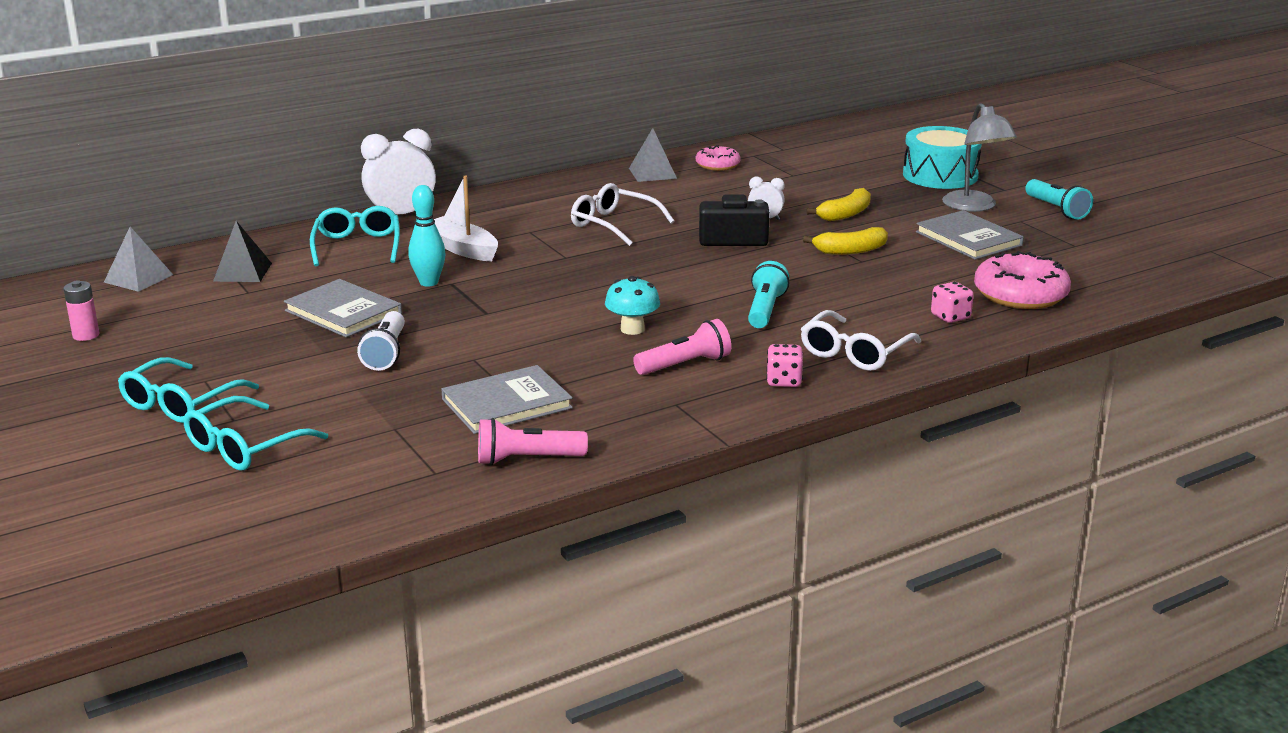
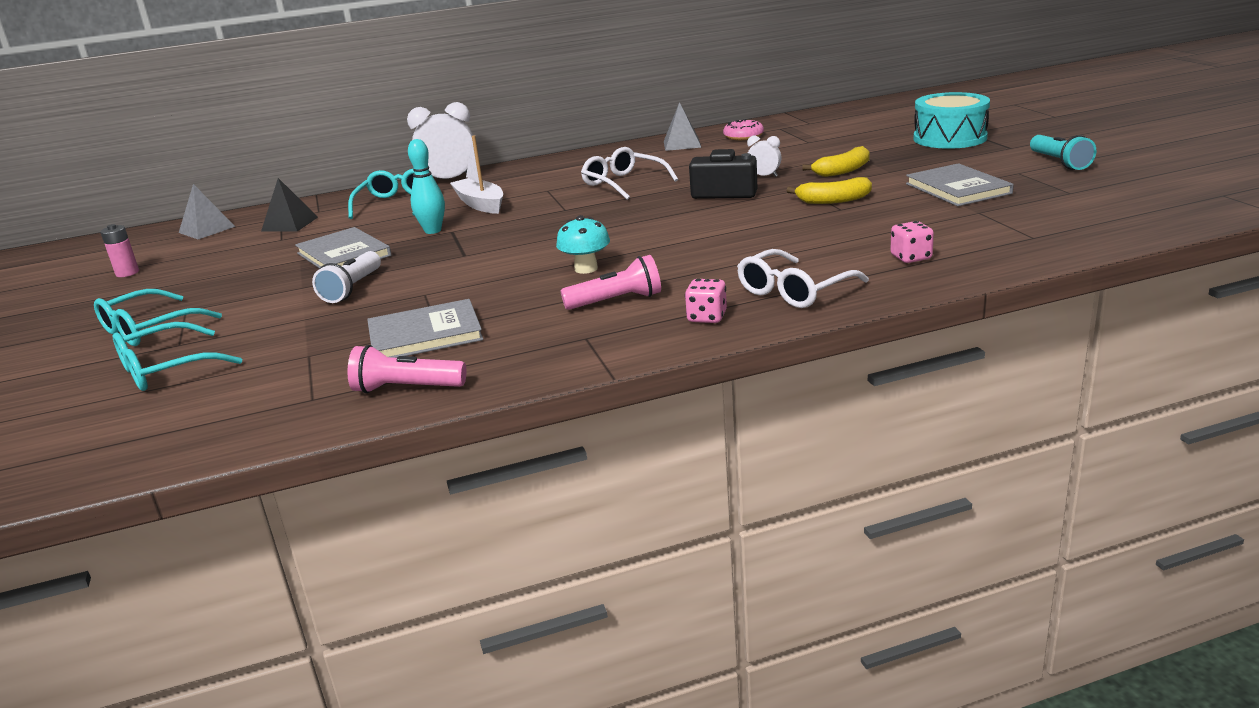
camera: 15 degrees right, 0 degrees up
(765, 310) = (723, 252): turquoise flashlight -> none
(974, 206) = (974, 162): grey lamp -> none
(1020, 294) = (995, 237): pink donut -> none

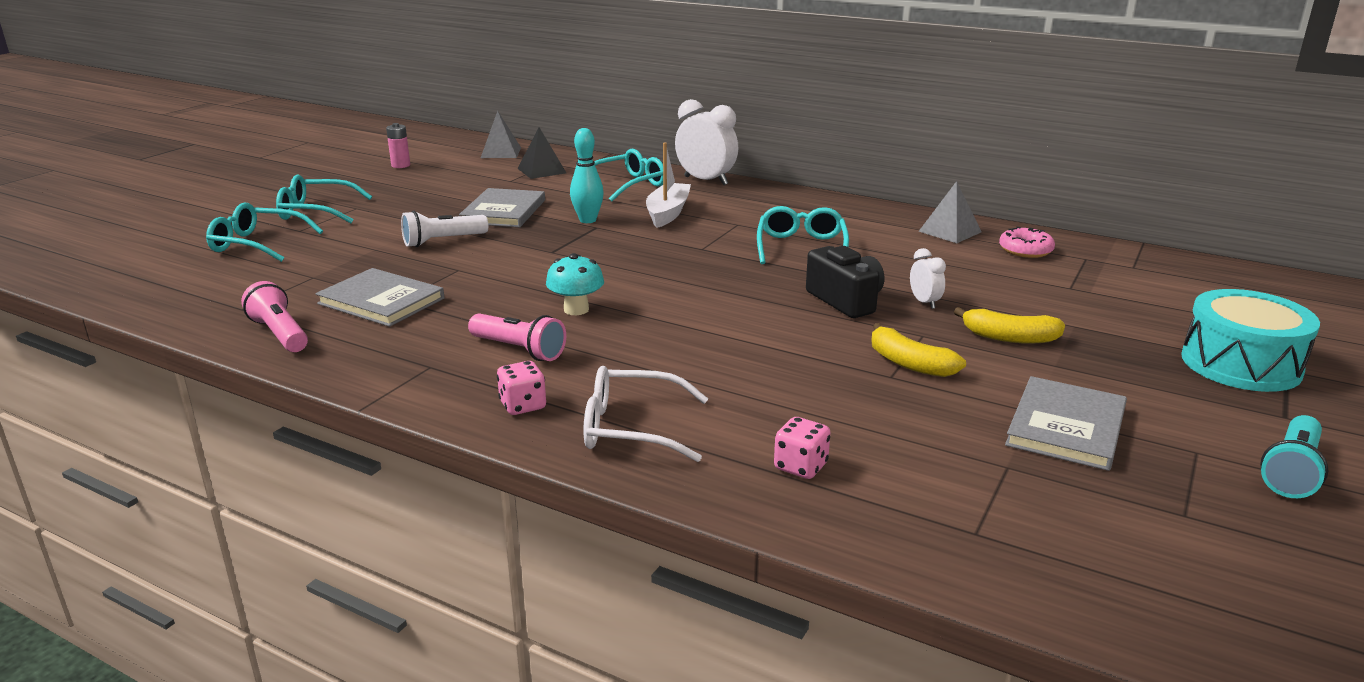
camera: 45 degrees right, 0 degrees up
(624, 183) = (801, 247): white glasses -> turquoise glasses

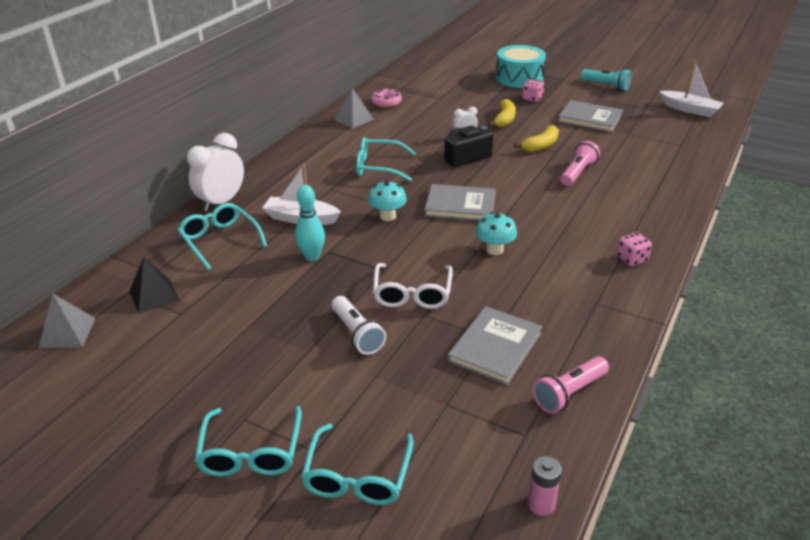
camera: 90 degrees left, 10 degrees up
(400, 165) = (83, 413): pink battery -> pink battery (541, 504)
(503, 211) = (280, 306): grey book -> grey book (460, 205)
(519, 350) = (562, 268): pink flashlight -> pink flashlight (577, 173)
(632, 428) = (640, 222): white glasses -> white glasses (412, 293)
(669, 252) = (387, 216): none -> turquoise mushroom
(800, 466) = (652, 177): pink dice -> pink dice (532, 98)
(1220, 591) = (689, 110): none -> white boat

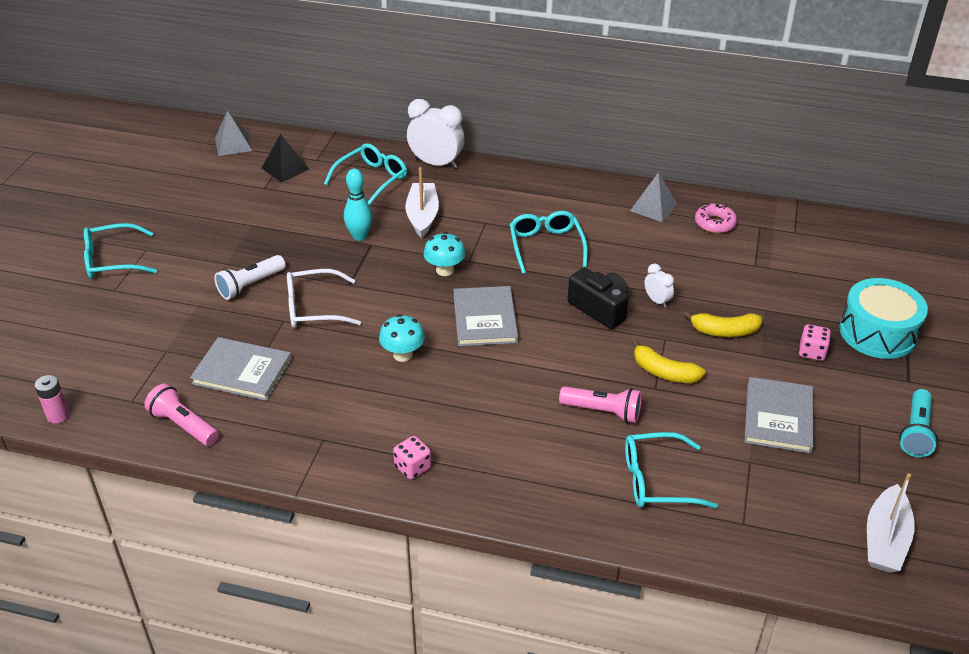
camera: 75 degrees right, 5 degrees up
(358, 475) = (89, 315): turquoise glasses -> turquoise glasses (658, 480)

